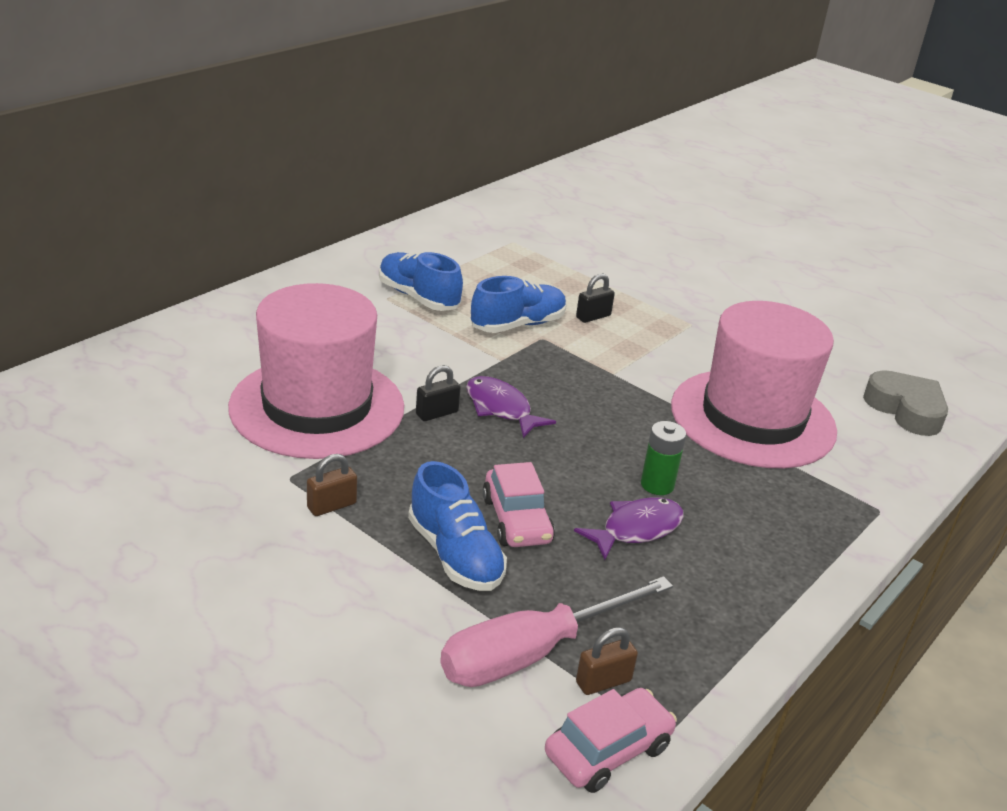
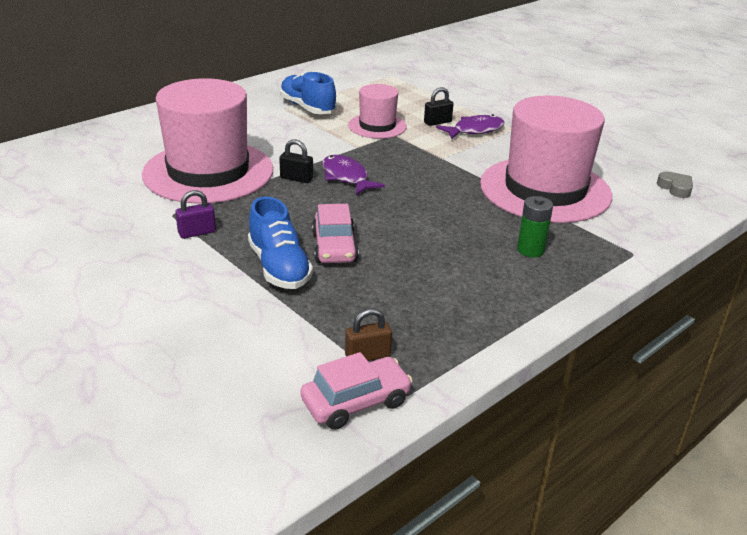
camera: 10 degrees right, 0 degrees up
(331, 506) = (197, 232): brown padlock -> purple padlock
(437, 413) = (296, 178): black padlock -> black padlock turned 45 degrees clockwise
(517, 325) = (377, 126): blue shoe -> pink hat
(532, 653) = (317, 334): pink screwdriver -> none
(636, 529) = (427, 257): purple fish -> purple fish (475, 130)
(657, 485) = (453, 229): green battery -> green battery (530, 250)
(906, 410) = (675, 188): grey heart -> grey heart, size x0.55

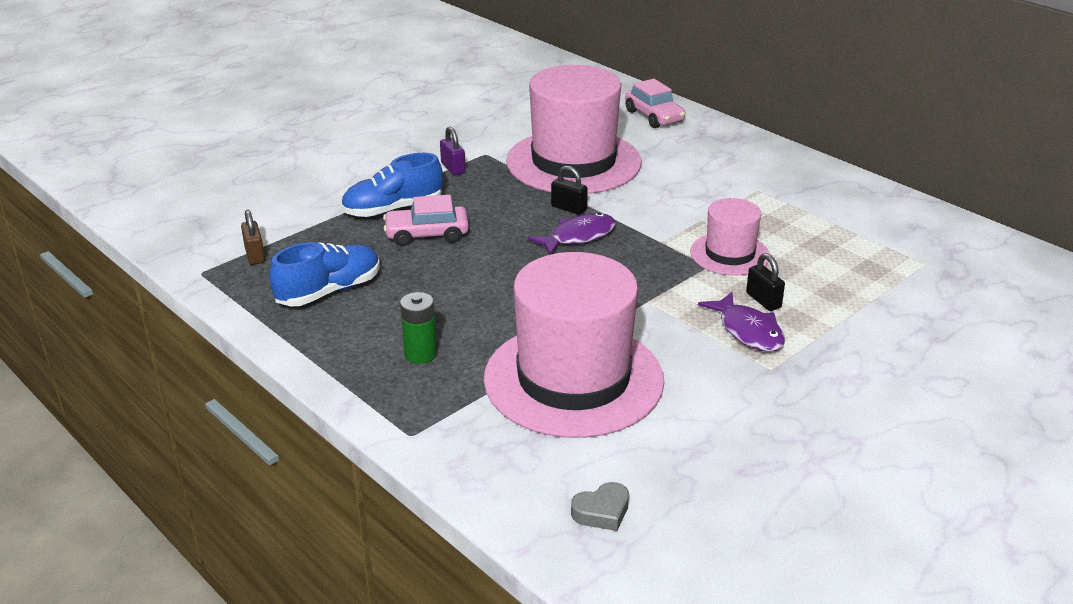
camera: 90 degrees right, 0 degrees up
(296, 178) = (569, 208): black padlock -> black padlock turned 75 degrees counterclockwise
(307, 108) = (765, 205): blue shoe -> blue shoe (329, 291)
(356, 402) = (200, 251): pink car -> pink car (654, 116)

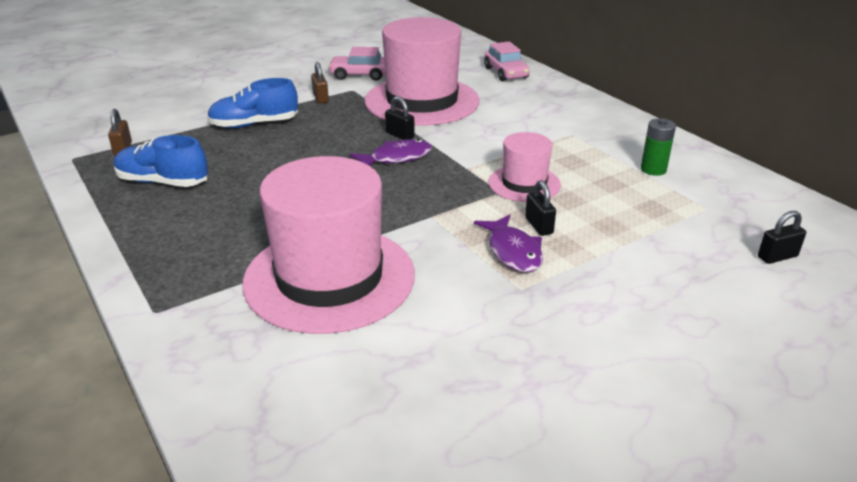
camera: 10 degrees right, 0 degrees up
(329, 291) = (163, 182): blue shoe -> blue shoe turned 135 degrees counterclockwise
(420, 354) = (207, 241): green battery -> green battery (653, 169)
(427, 235) = (270, 145): pink car -> pink car (359, 75)
(453, 168) = (320, 98): purple padlock -> brown padlock
(602, 512) = (289, 411): grey heart -> none
(1006, 309) = (777, 257): none -> black padlock

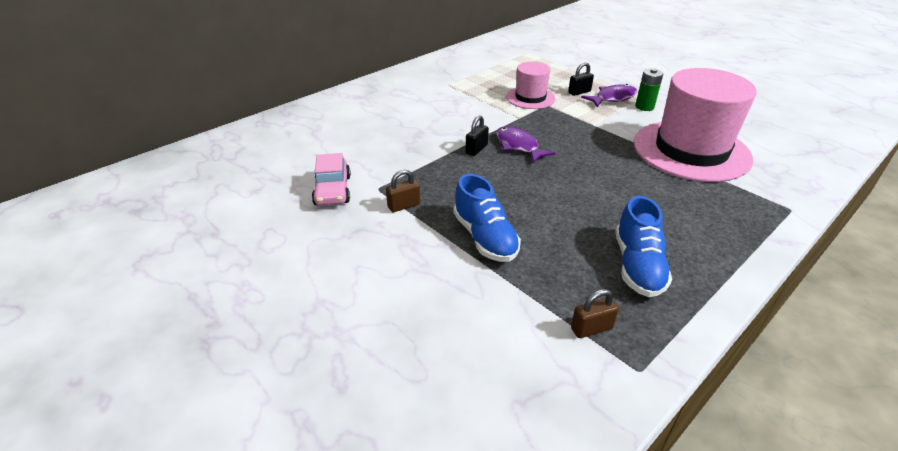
camera: 100 degrees left, 5 degrees up
(422, 101) = (400, 146): pink hat -> none
(506, 73) = (326, 112): pink car -> none
(653, 169) = (489, 62): green battery -> green battery (644, 107)
(777, 257) = (565, 42): black padlock -> none

